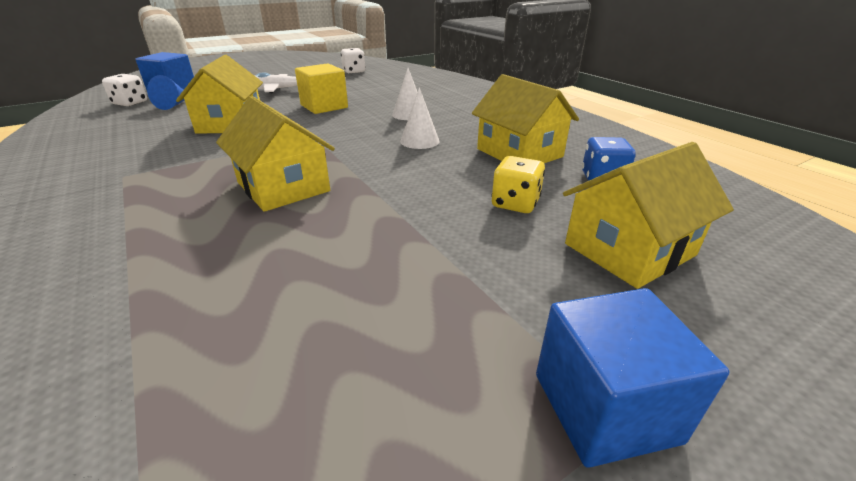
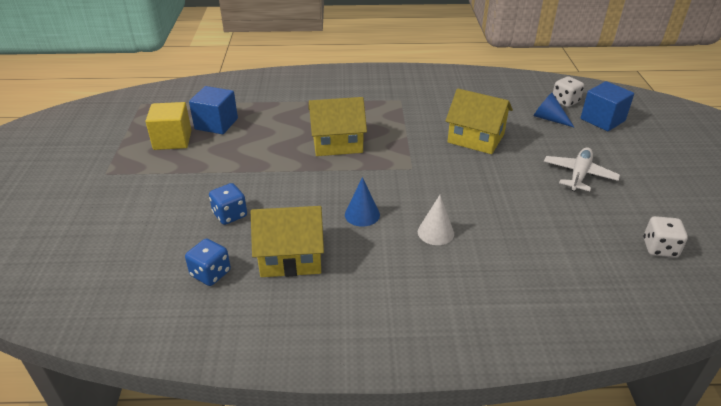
camera: 120 degrees right, 5 degrees up
(324, 106) = (496, 189): yellow cube -> yellow cube (172, 140)
(419, 141) = (362, 214): white cone -> blue cone
(515, 203) = (230, 215): yellow dice -> blue dice
(605, 407) = (114, 172): blue cube -> blue cube (216, 124)
(629, 249) = (149, 229): yellow house -> none

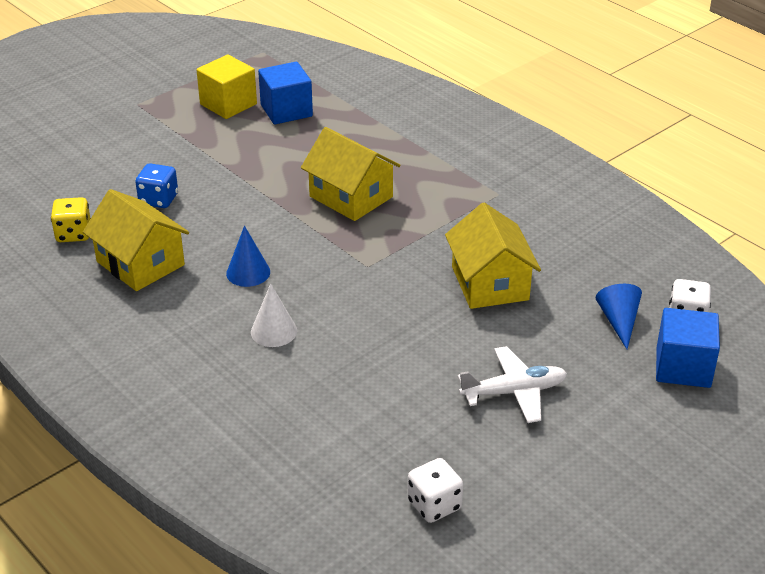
camera: 50 degrees right, 0 degrees up
(210, 273) = (73, 234): blue dice -> yellow dice

